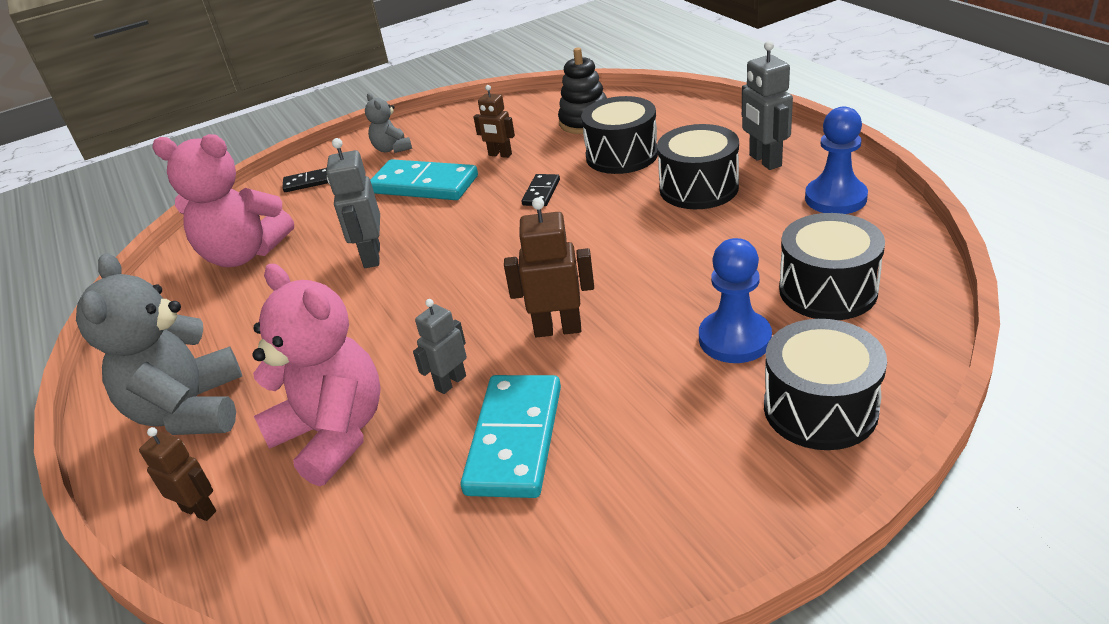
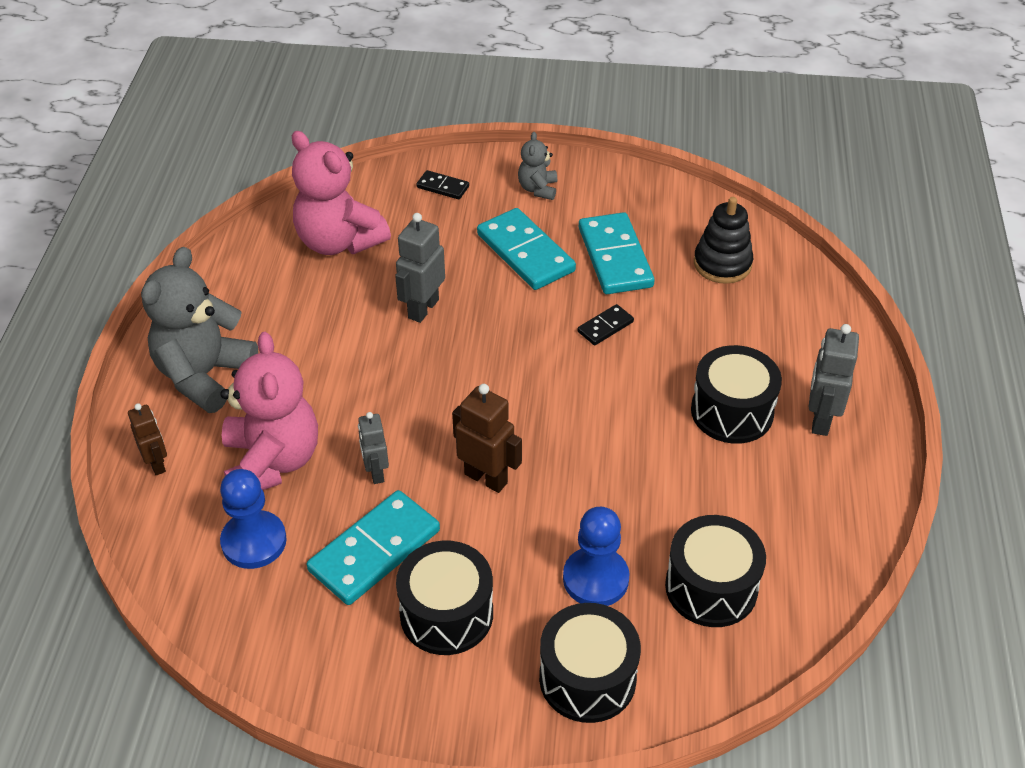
camera: 30 degrees right, 10 degrees up
(450, 382) = (376, 473): grey robot -> grey robot turned 90 degrees counterclockwise
(500, 155) = (614, 257): brown robot -> turquoise domino
(621, 155) = (710, 328): black drum -> black drum (446, 614)
(835, 198) = (828, 503): blue pawn -> blue pawn (254, 541)

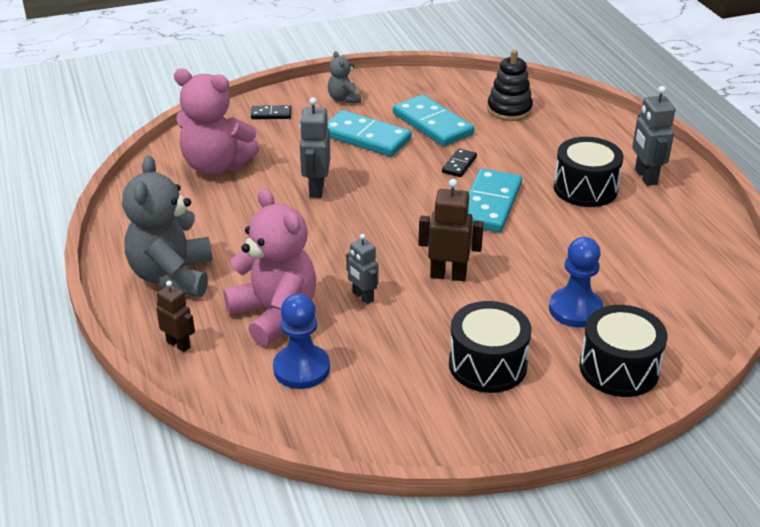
camera: 25 degrees left, 10 degrees down
(375, 551) = (402, 344): turquoise domino -> turquoise domino (490, 204)
(711, 587) = (655, 289): black drum -> none

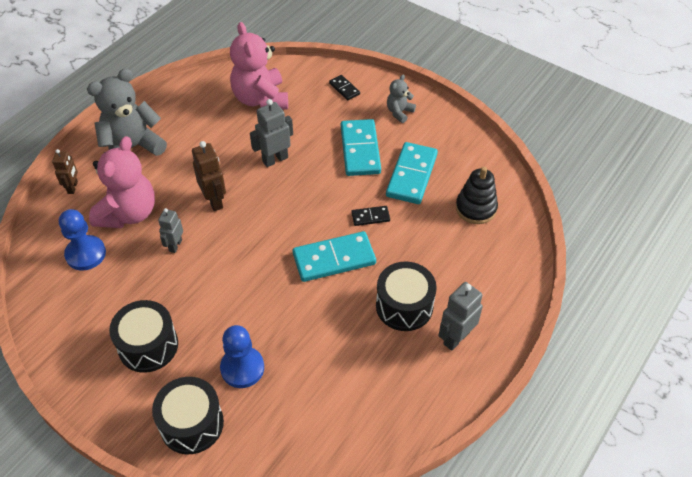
camera: 55 degrees right, 15 degrees up
(448, 275) = (230, 277): brown robot -> brown robot (214, 201)

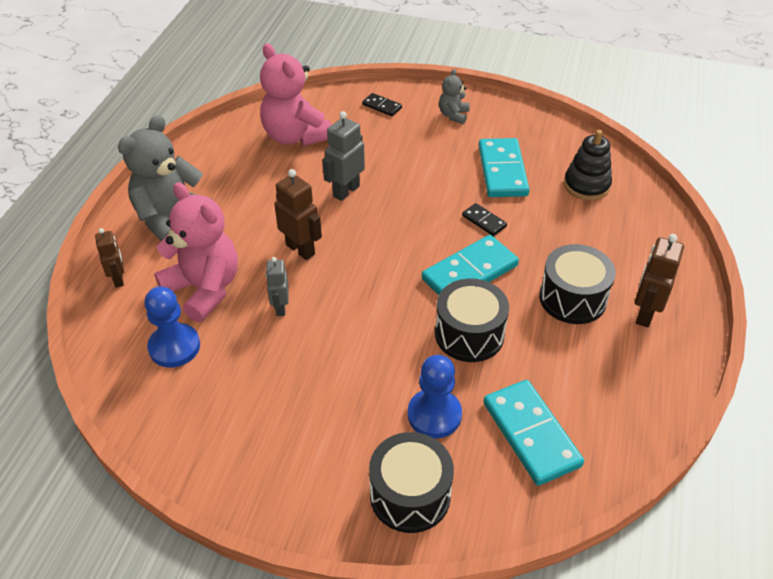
camera: 20 degrees left, 5 degrees down
(128, 213) = (204, 289): pink teddy bear -> pink teddy bear turned 45 degrees counterclockwise
(148, 345) = (308, 425): black drum -> black drum (469, 334)
(360, 150) = (433, 160): turquoise domino -> turquoise domino (531, 434)
(370, 217) = (484, 221): black domino -> black domino turned 75 degrees clockwise
(456, 338) = (644, 314): grey robot -> brown robot

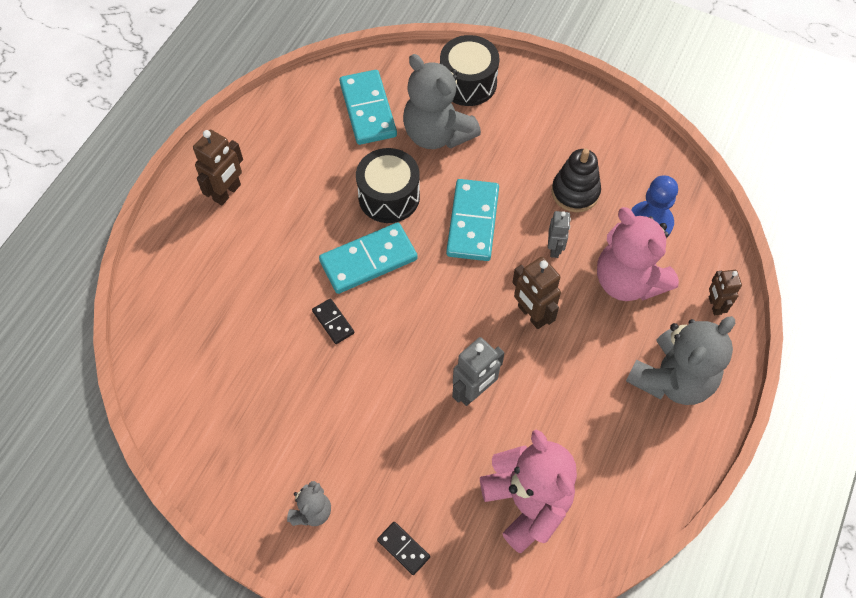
camera: 170 degrees left, 15 degrees up
(434, 415) = (437, 134): blue pawn -> grey teddy bear
(502, 171) = (286, 395): turquoise domino -> turquoise domino (473, 222)
(572, 298) = (283, 218): black drum -> none
(586, 185) = (201, 356): black stacking toy -> black stacking toy (575, 192)

